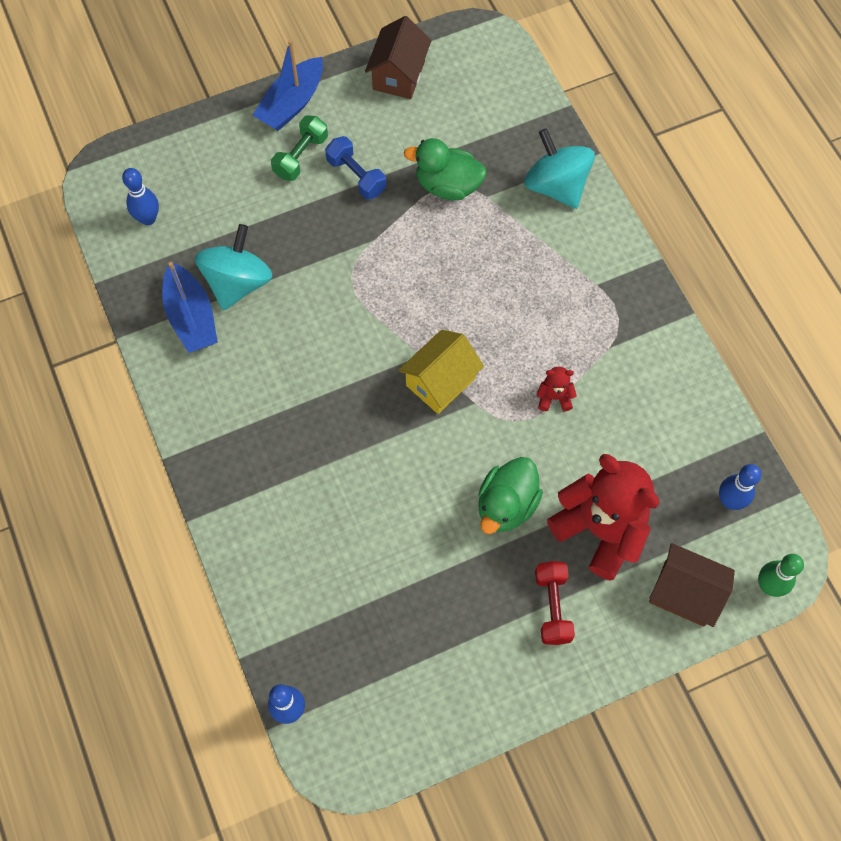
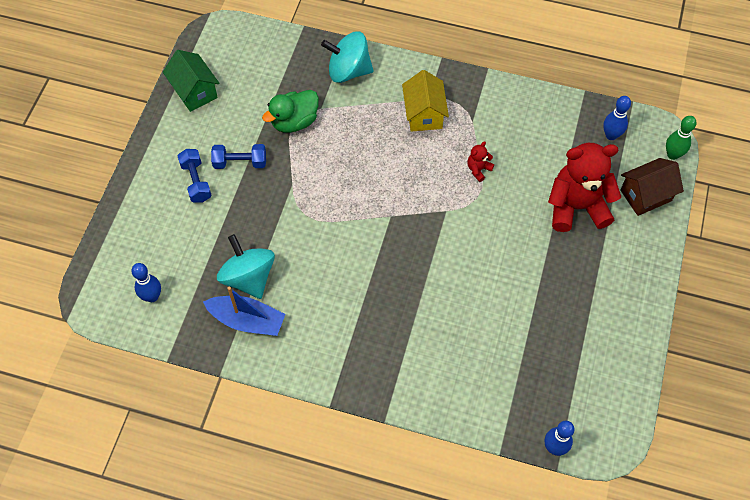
camera: 50 degrees left, 5 degrees down
(292, 103) = (154, 160): blue boat -> none
(301, 156) = (196, 181): green dumbbell -> blue dumbbell
(399, 75) = (194, 92): brown house -> green house
(440, 382) = (417, 218): yellow house -> yellow house (424, 114)
(506, 505) = (523, 241): green duck -> none
(552, 607) = (602, 264): red dumbbell -> none

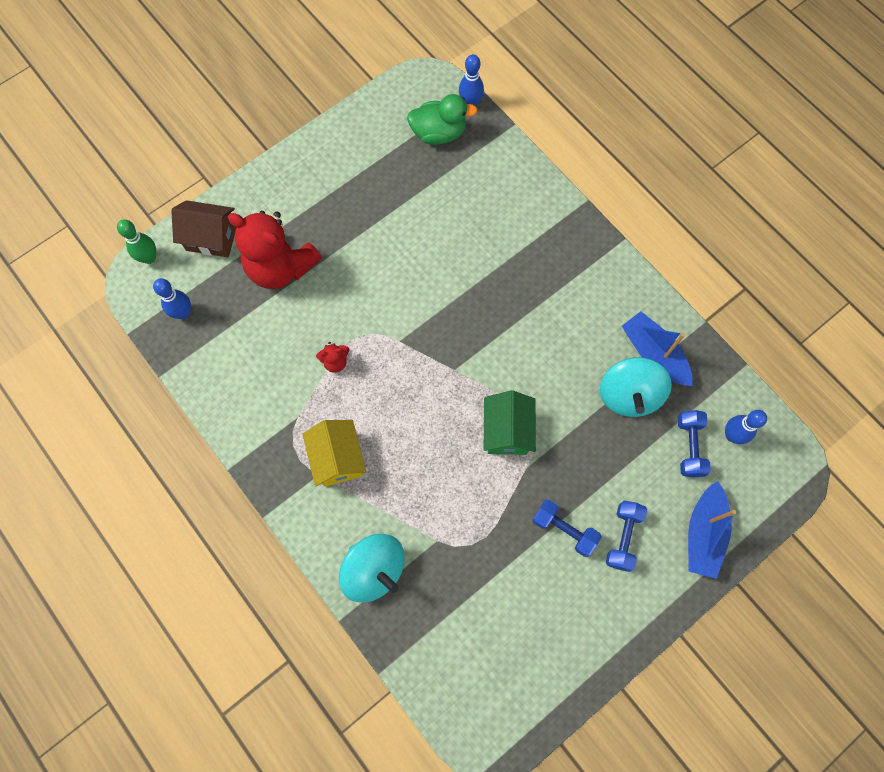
camera: 145 degrees left, 10 degrees up
(140, 217) = (703, 533): none -> blue boat
(181, 268) = (689, 447): none -> blue dumbbell
(194, 92) = (561, 662): green house -> green house (507, 431)
(294, 122) = (476, 542): green duck -> green duck (439, 133)
(424, 114) = (337, 458): yellow house -> yellow house turned 45 degrees counterclockwise

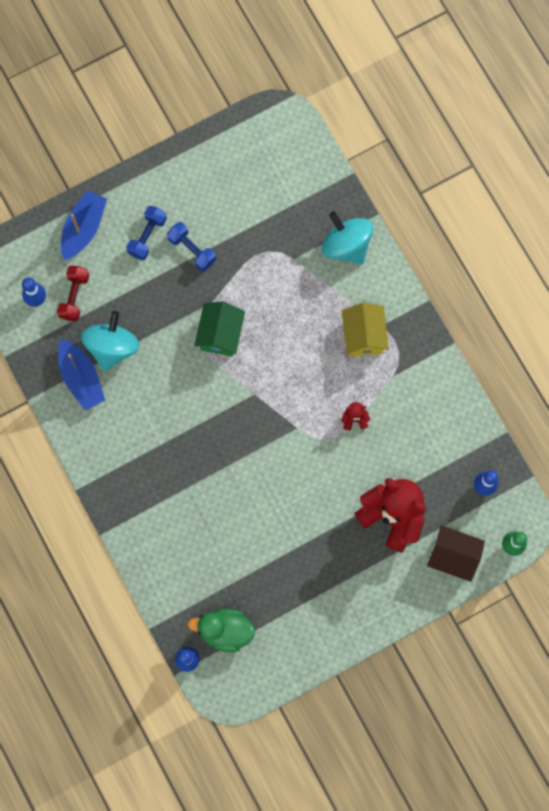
camera: 170 degrees left, 5 degrees up
(689, 447) = (74, 296): blue dumbbell -> red dumbbell

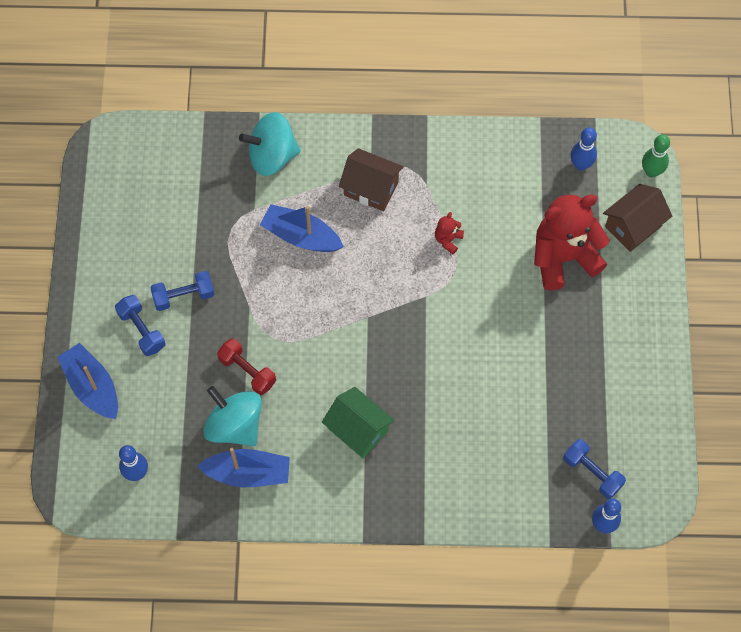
camera: 60 degrees left, 10 degrees down
(74, 296) = (157, 434): red dumbbell -> red dumbbell (247, 371)
(220, 334) = (287, 316): green house -> green house (358, 430)
(225, 631) = (592, 472): green duck -> blue dumbbell
(292, 306) = (301, 236): none -> blue boat
(363, 336) = (371, 188): yellow house -> brown house

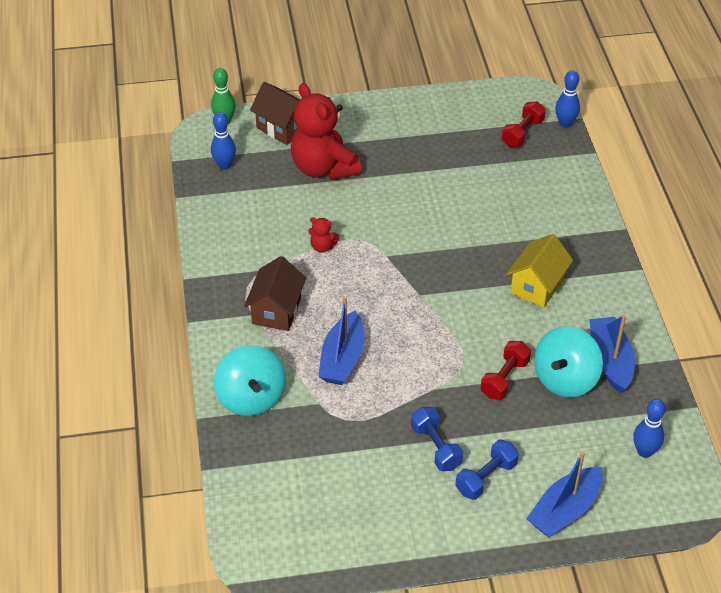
camera: 100 degrees left, 20 degrees down
(358, 430) = (537, 286): green house -> yellow house
(592, 472) = (522, 133): blue dumbbell -> red dumbbell

